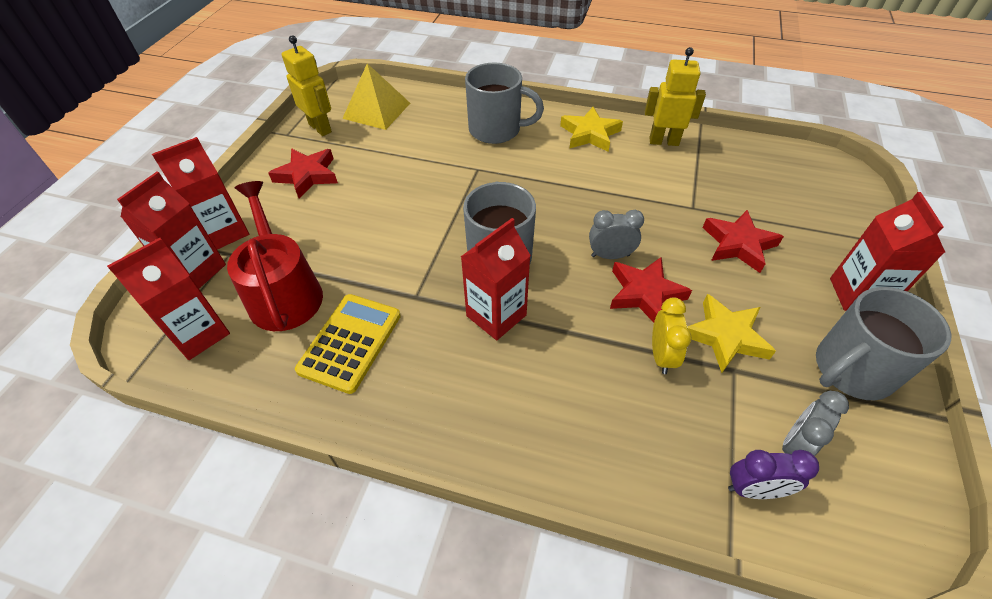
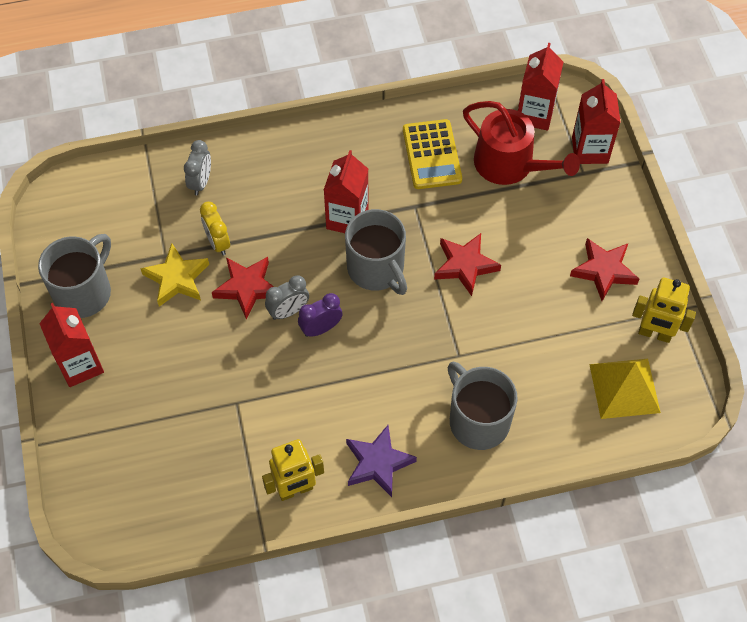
camera: 150 degrees right, 10 degrees up
(224, 232) = (607, 186): red carton -> none
(496, 130) = (477, 420): grey mug -> grey mug turned 75 degrees clockwise
(590, 134) = (378, 463): yellow star -> purple star
(738, 244) = (185, 375): red star -> red star (465, 265)
(754, 489) = (138, 185): purple clock -> purple clock (321, 328)
(794, 445) = (118, 221): grey clock -> grey clock (201, 182)

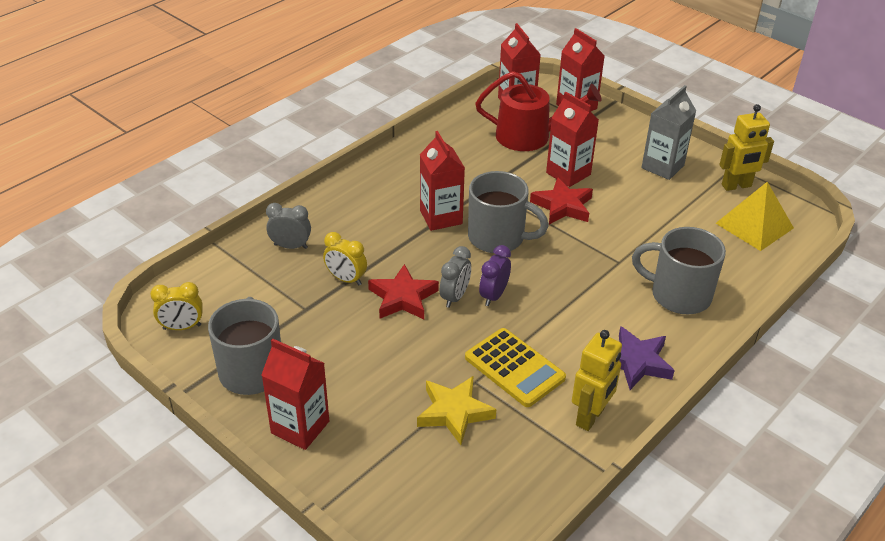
camera: 35 degrees left, 20 degrees down
(64, 220) = (182, 327): none -> yellow clock
(177, 278) = (333, 320): yellow star -> yellow star (454, 412)
(201, 182) = (290, 246): grey clock -> grey clock turned 60 degrees counterclockwise
(431, 155) = (466, 153): yellow calculator -> yellow calculator (514, 368)
(504, 230) = (568, 174): none -> red carton
(604, 271) = (662, 167): red star -> grey carton

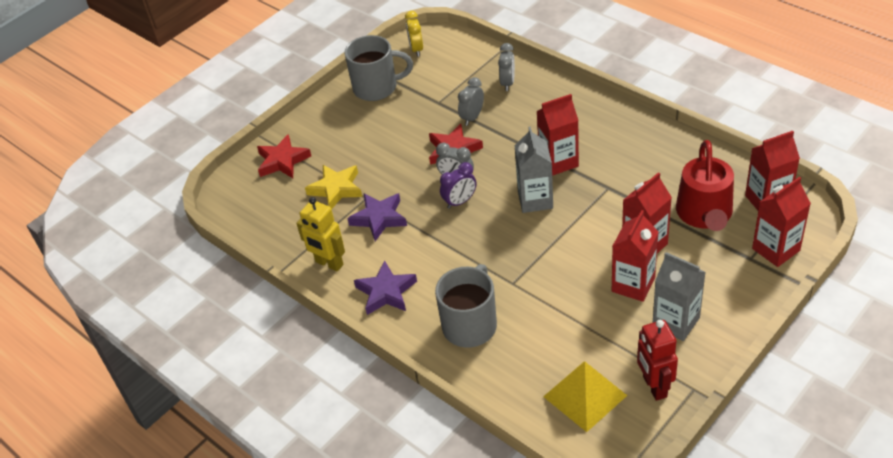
camera: 95 degrees right, 5 degrees up
(300, 427) = (326, 118): red carton -> red carton (633, 285)
(346, 279) = (472, 117): yellow clock -> grey clock
(493, 296) = (460, 202): purple clock -> purple clock turned 120 degrees clockwise
(498, 238) = (535, 200): grey mug -> grey carton
(514, 368) = (379, 218): yellow calculator -> purple star
(562, 206) = (590, 242): red star -> red star (283, 161)
(736, 186) = (654, 387): yellow robot -> red robot

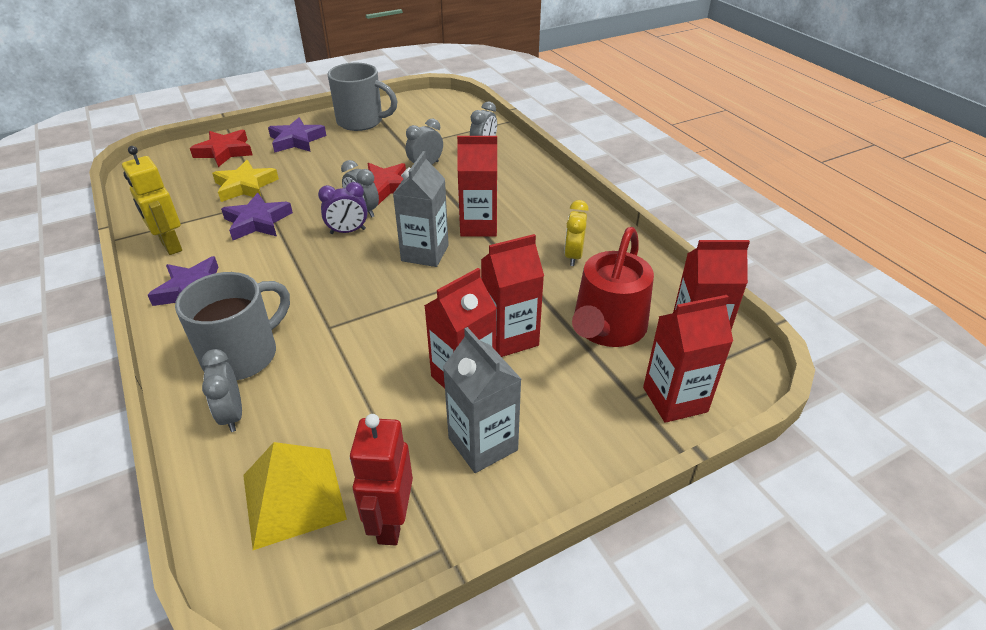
camera: 15 degrees right, 5 degrees down
(336, 127) = (296, 140): none -> purple star
(416, 49) = (423, 104): yellow clock -> yellow clock (573, 256)
(501, 365) = (232, 415): none -> grey clock

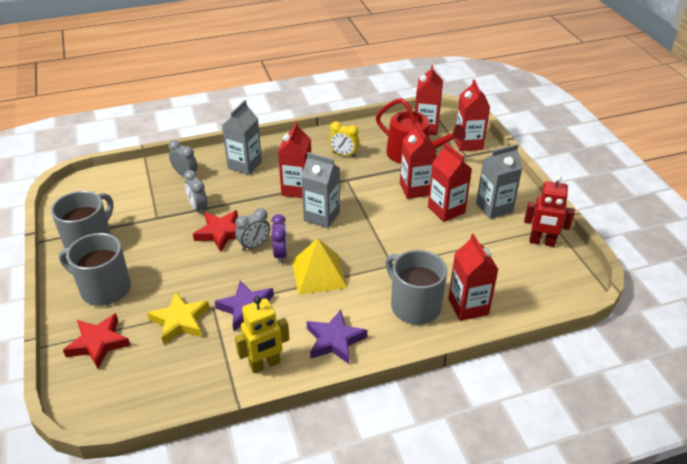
camera: 80 degrees left, 0 degrees up
(232, 415) = (468, 306): grey clock -> red carton
(293, 496) = (527, 277): yellow pyramid -> yellow pyramid (318, 273)
(296, 140) = (104, 288): purple star -> grey mug
(516, 182) = (245, 165): none -> grey carton

